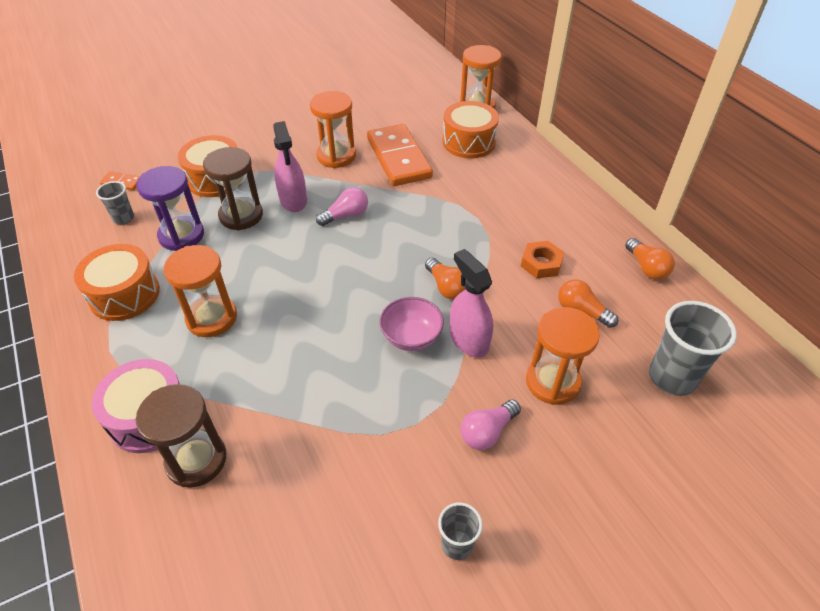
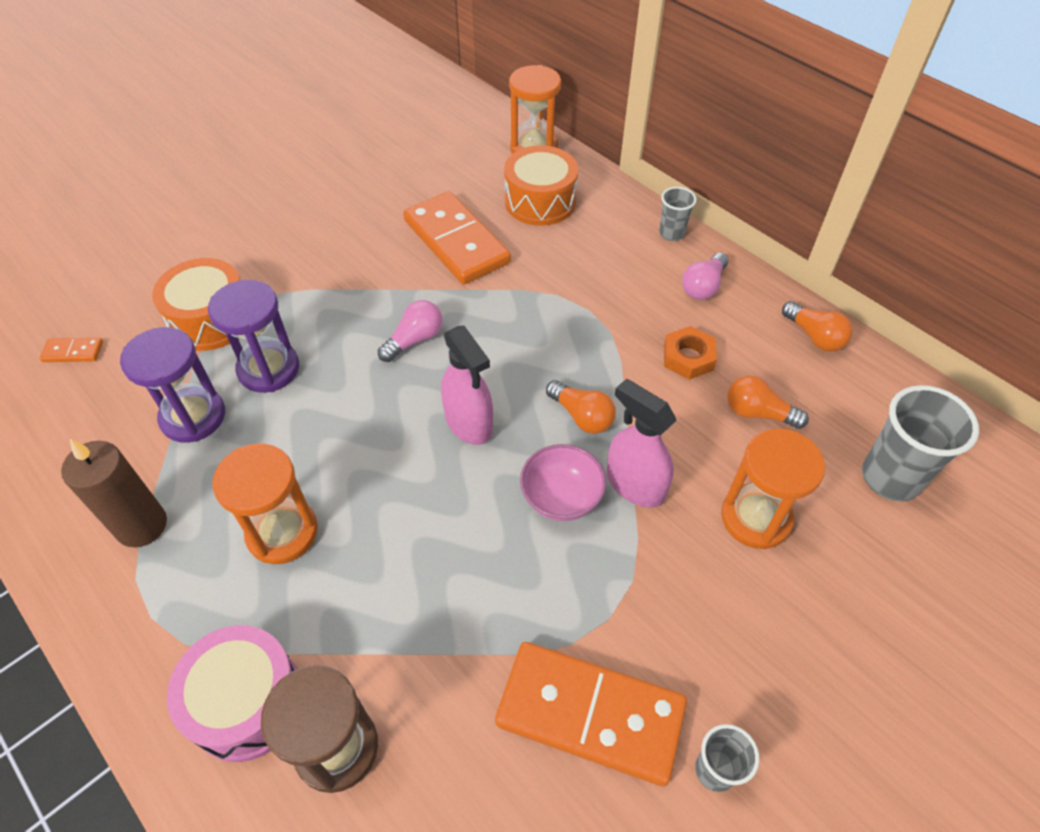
camera: 15 degrees left, 5 degrees up
(124, 218) = (97, 408): grey cup -> grey cup (671, 233)
(124, 294) = (142, 525): orange drum -> brown candle
(241, 216) = (269, 369): brown hourglass -> purple hourglass
(293, 200) = (334, 331): pink spray bottle -> pink spray bottle (469, 423)
(336, 156) = (371, 254): orange hourglass -> none
(379, 483) = (590, 713): none -> orange domino
(487, 432) = (700, 606): pink light bulb -> pink light bulb (703, 286)

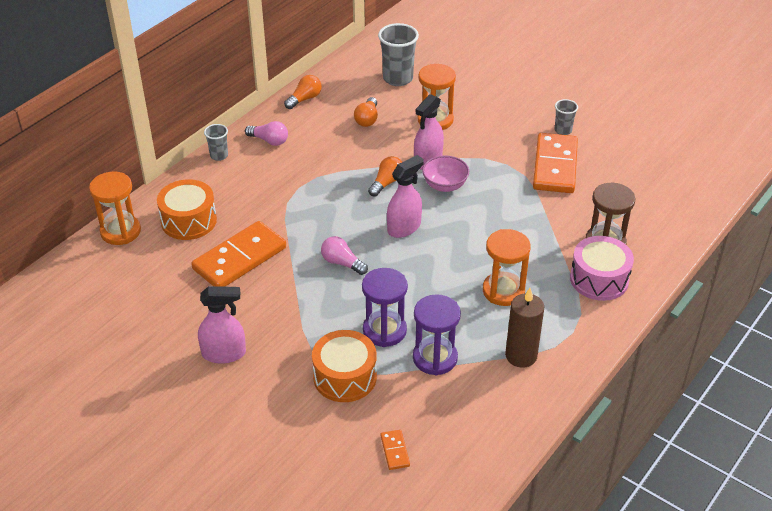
camera: 100 degrees left, 10 degrees down
(301, 220) = (224, 353): none -> pink spray bottle
(688, 357) = (331, 145): orange nut -> none

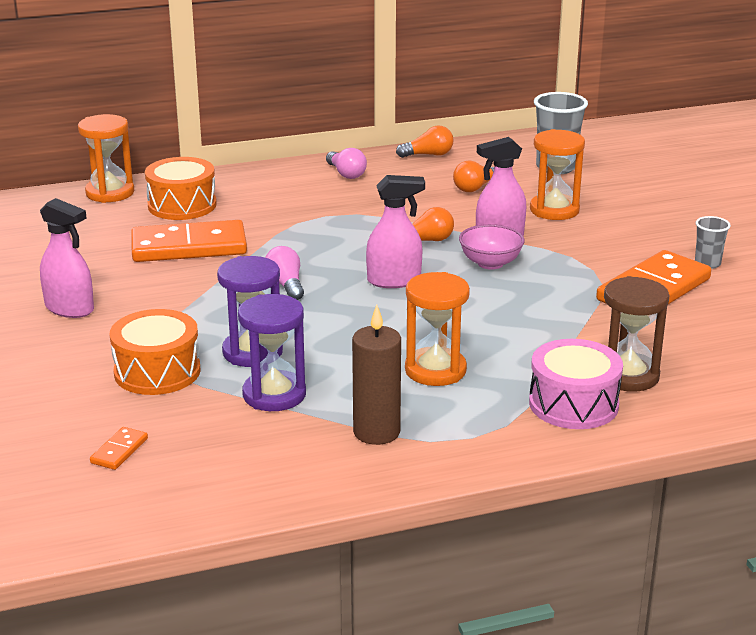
camera: 35 degrees right, 15 degrees down
(219, 155) = (280, 170): grey cup -> none

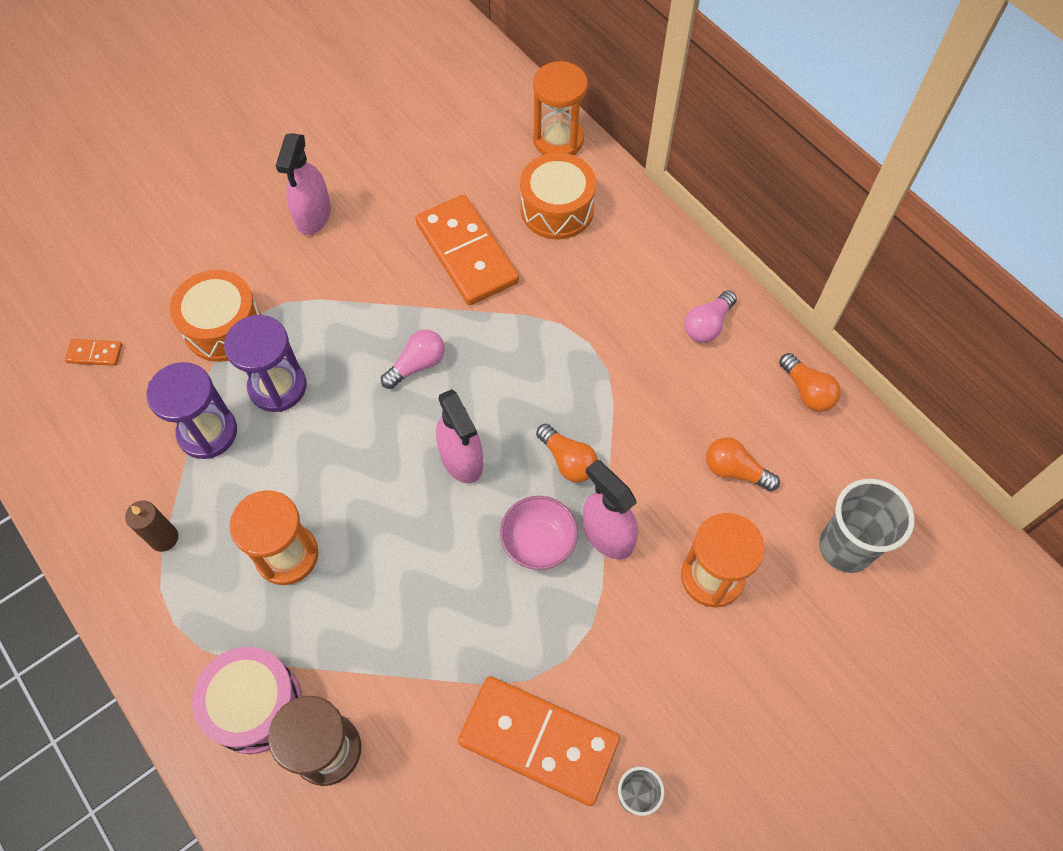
camera: 70 degrees right, 35 degrees up
(376, 432) = (164, 538): brown candle -> brown candle, size x0.65

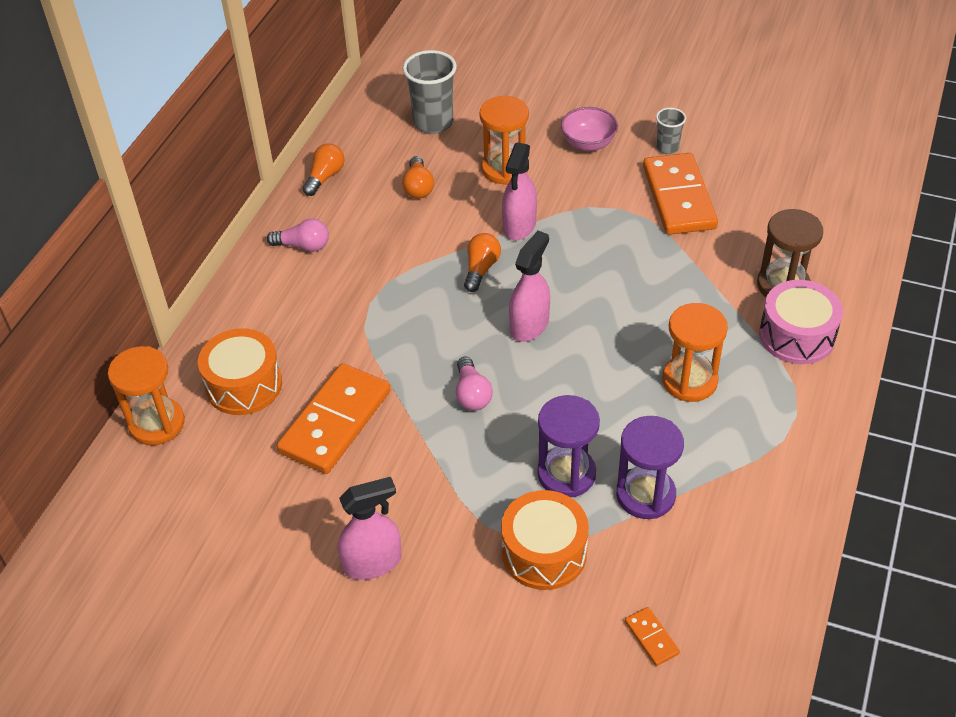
camera: 120 degrees left, 15 degrees down
(164, 538) = (749, 463): brown candle -> none
(417, 365) = (472, 394): pink light bulb -> pink light bulb turned 120 degrees counterclockwise
(538, 542) = (555, 255): pink bowl -> pink bowl (588, 144)

